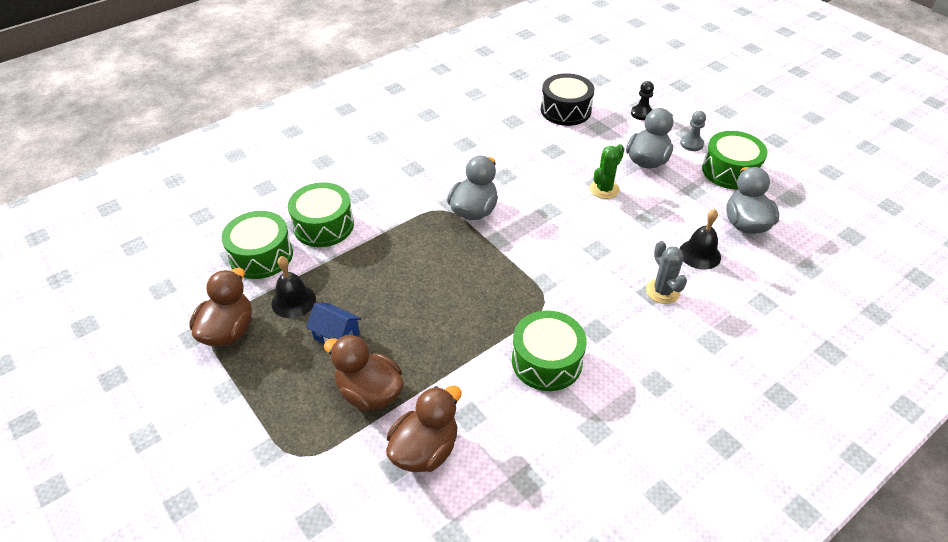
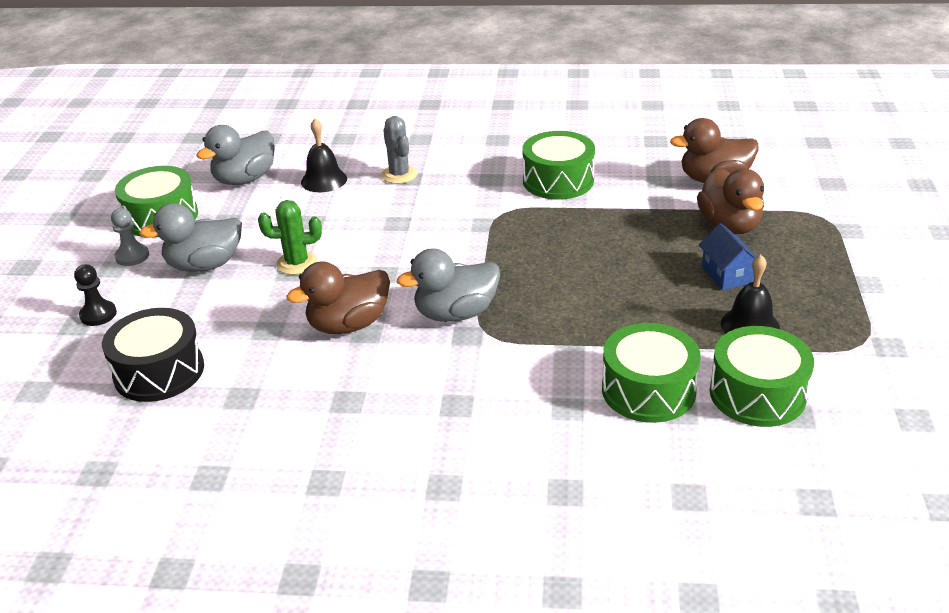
camera: 135 degrees left, 10 degrees down
(228, 331) = (844, 332): brown duck -> brown duck (348, 325)
(662, 291) = (399, 175): grey cactus -> grey cactus turned 45 degrees counterclockwise

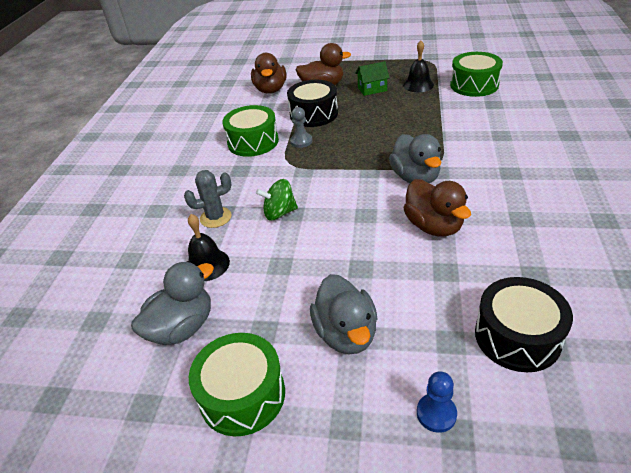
camera: 85 degrees left, 5 degrees up
(98, 315) = (436, 413): black pawn -> blue pawn
(132, 256) = (323, 406): grey pawn -> grey pawn (301, 141)
(245, 179) = (182, 327): grey duck -> grey duck turned 90 degrees counterclockwise
(297, 263) = (347, 266): green cactus -> none
(399, 214) = (279, 213): none -> green spinning top
(636, 222) = (314, 114): none -> black drum
(648, 390) = (479, 112): green drum -> none
(726, 275) = (372, 89): blue house -> green house

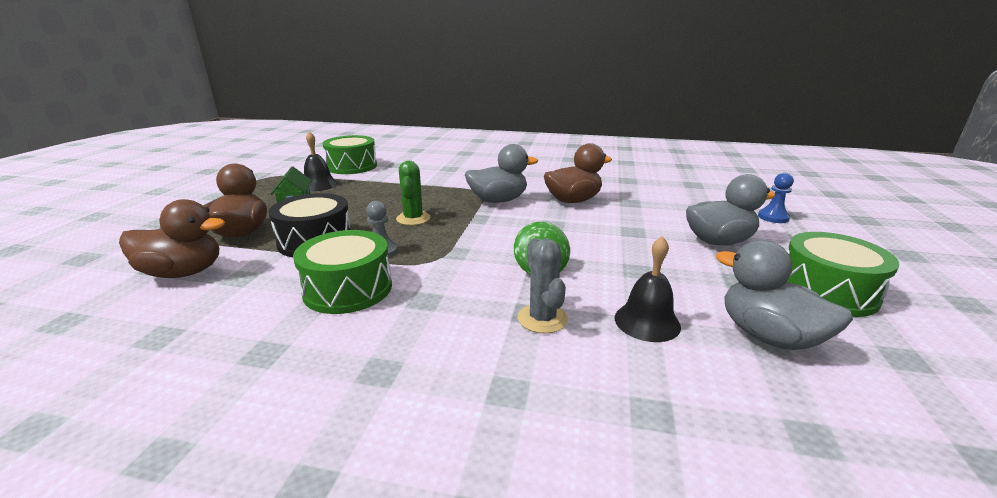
camera: 90 degrees left, 15 degrees down
(359, 141) = (413, 219): none -> green cactus
(517, 336) = (689, 190): black drum -> none

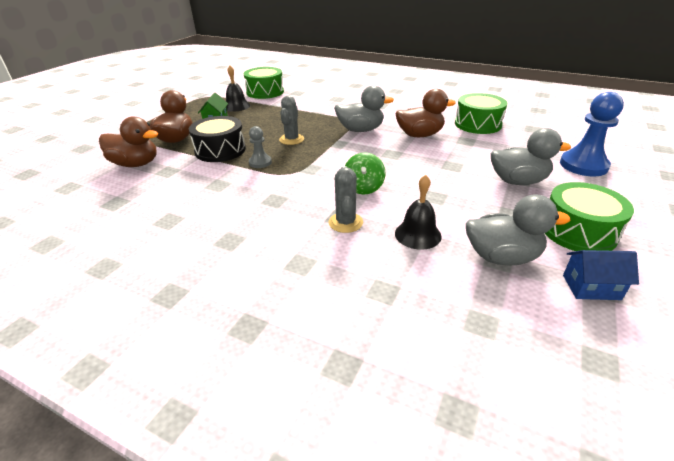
camera: 15 degrees right, 10 degrees up
(348, 289) = (229, 186): green drum -> green drum (478, 124)
(413, 219) = (291, 139): green cactus -> grey cactus
(768, 336) = (502, 257): grey duck -> grey duck turned 120 degrees clockwise
(773, 217) = (583, 165): blue pawn -> blue pawn, size x1.85
(897, 359) = (591, 287): none -> blue house

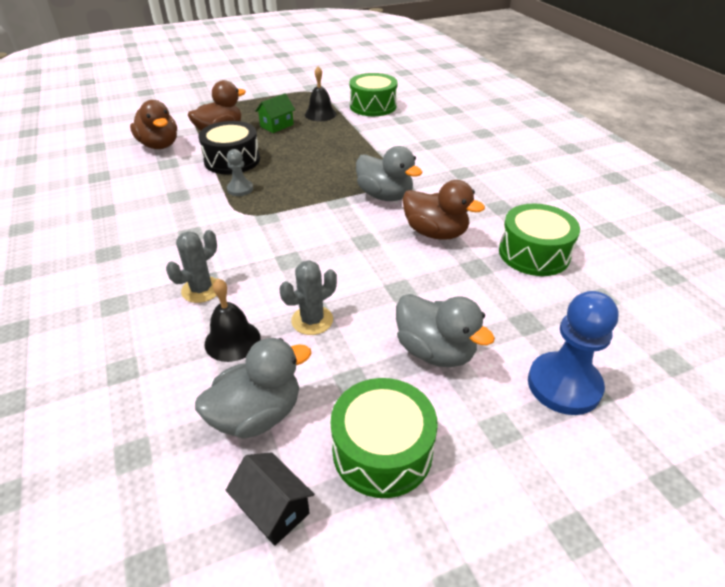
camera: 40 degrees right, 5 degrees up
(291, 139) = (304, 176): grey cactus -> grey cactus (312, 320)
(363, 187) = (274, 264): green spinning top -> none
(502, 257) = (257, 415): grey duck -> grey duck turned 75 degrees counterclockwise
(591, 287) = (273, 509): blue house -> black house

